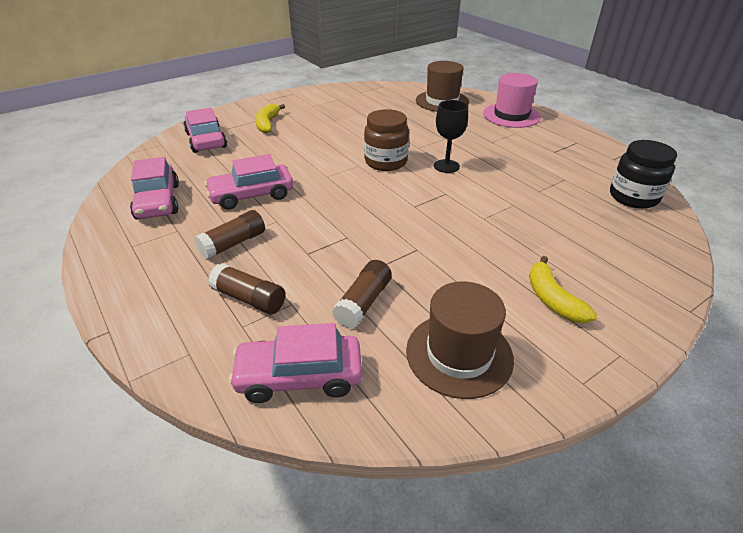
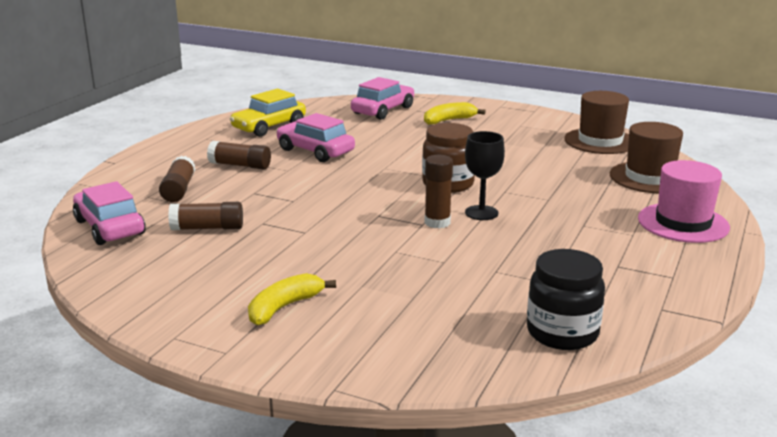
camera: 60 degrees right, 15 degrees down
(158, 201) = (269, 127): pink car -> yellow car
(448, 187) = (437, 222): none -> brown glue stick
(459, 354) = (172, 277): brown hat -> brown hat (600, 141)

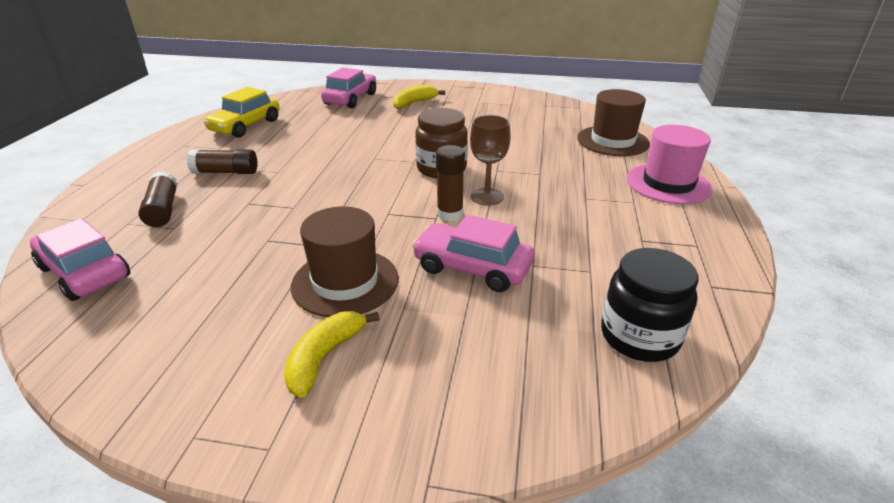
camera: 15 degrees left, 10 degrees up
(207, 228) = (206, 256): brown glue stick -> none
(315, 151) = (300, 147): pink car -> pink car (472, 268)
(481, 213) = (487, 197): black goblet -> brown goblet
(600, 141) = (552, 110): brown hat -> brown hat (345, 282)

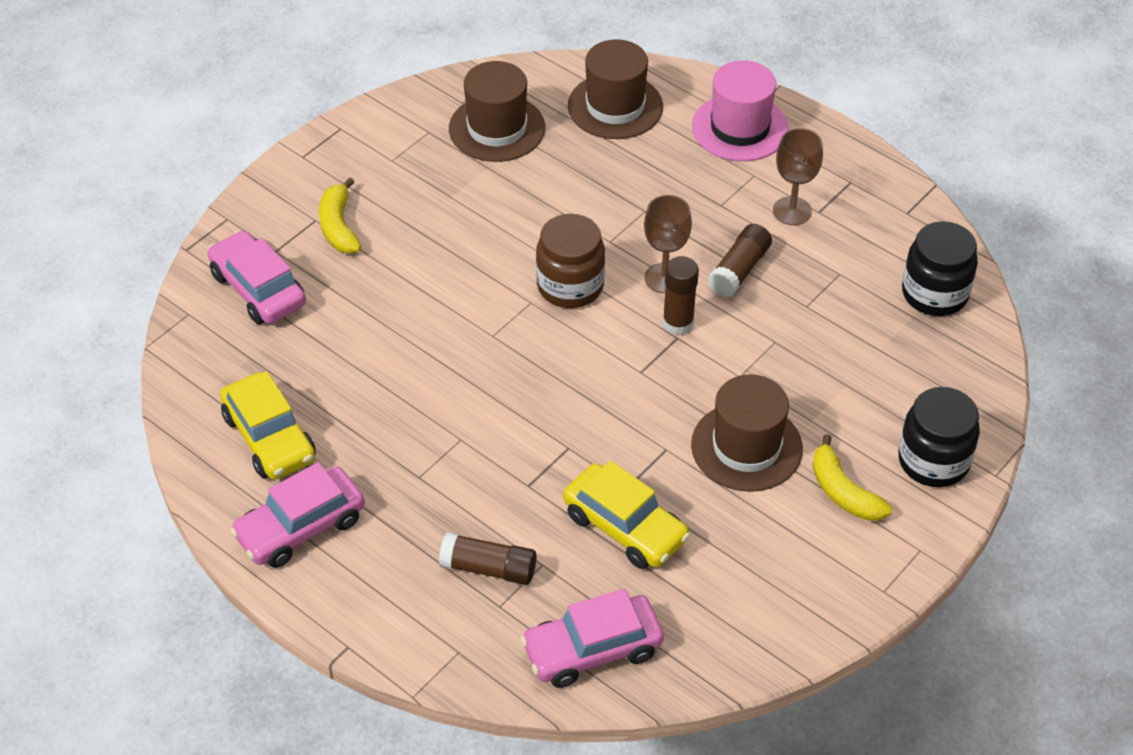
camera: 60 degrees left, 15 degrees up
(224, 250) = (625, 527): none -> yellow car
(226, 172) = (423, 490): brown glue stick -> brown glue stick (739, 270)
(410, 414) = (933, 461): none -> black jar
(472, 268) = (783, 349): pink car -> pink car (300, 527)
(540, 117) = (497, 128): none -> brown hat
(623, 227) = (792, 211): none -> brown goblet

